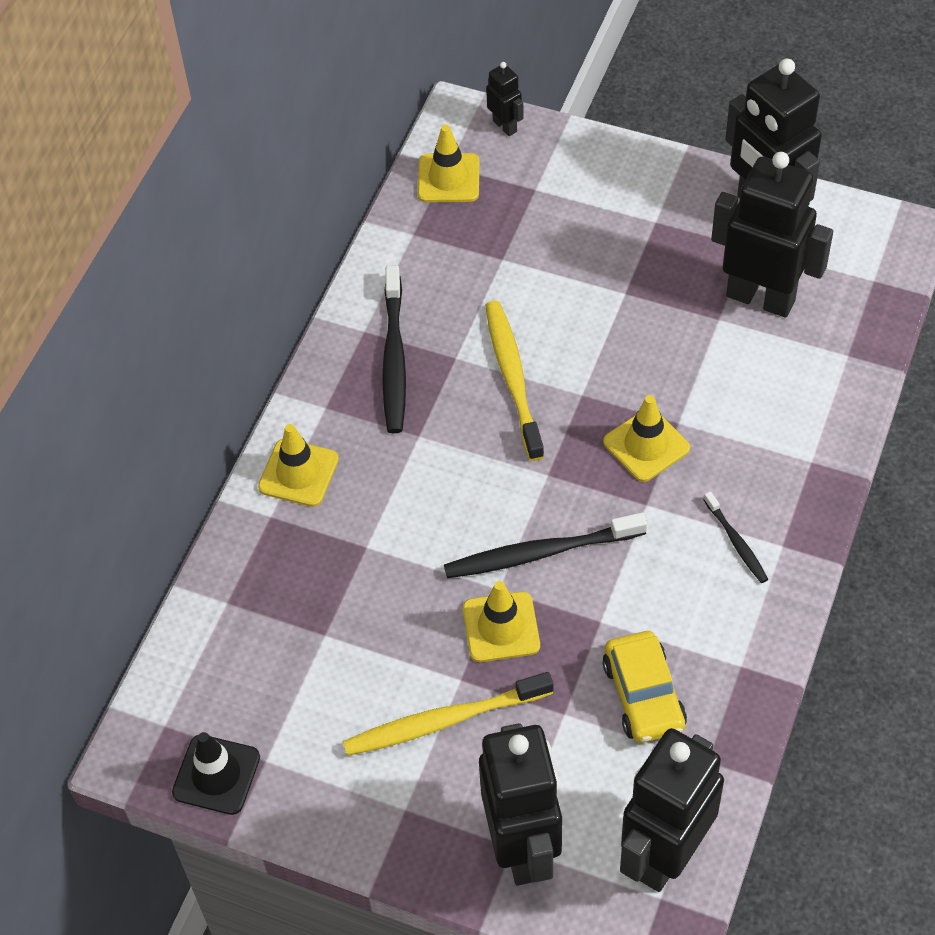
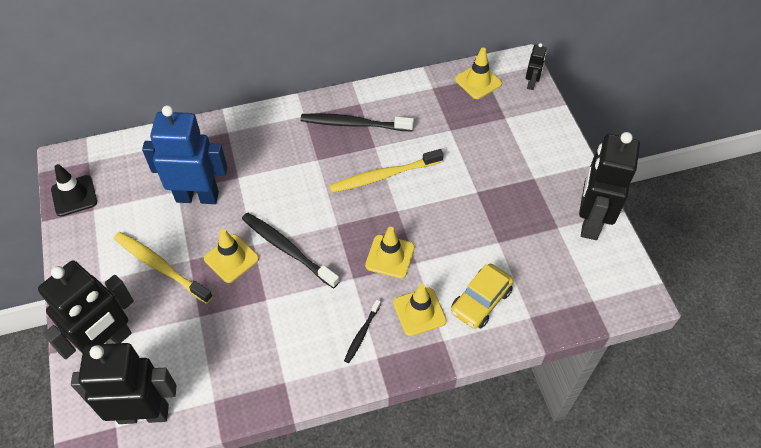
camera: 50 degrees right, 0 degrees up
(298, 473) = (259, 128): yellow traffic cone -> yellow traffic cone (419, 312)
(357, 614) = (197, 196): none -> blue robot
(394, 359) = (353, 124): black toothbrush -> black toothbrush turned 45 degrees clockwise
(513, 377) = (383, 176): yellow toothbrush -> yellow toothbrush turned 150 degrees counterclockwise
(644, 695) = (234, 346): yellow car -> yellow car (481, 301)
(761, 298) = (530, 253): black robot -> none

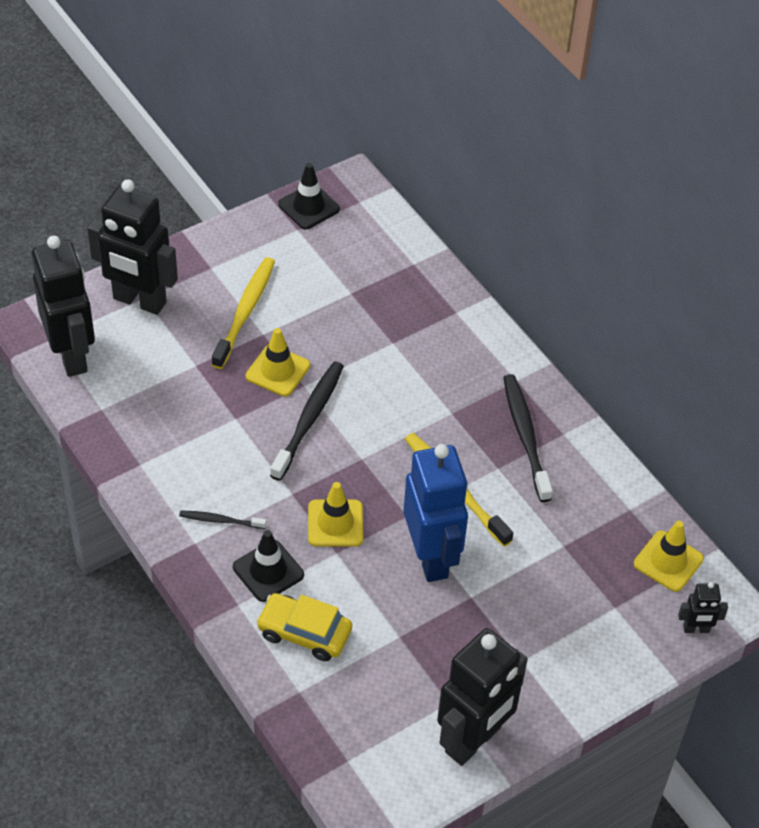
camera: 70 degrees right, 5 degrees down
(197, 196) = (350, 313): blue robot -> blue robot (431, 557)
(419, 312) = (268, 571): yellow traffic cone -> black traffic cone
(590, 221) = (473, 740): black robot -> black robot turned 135 degrees clockwise

